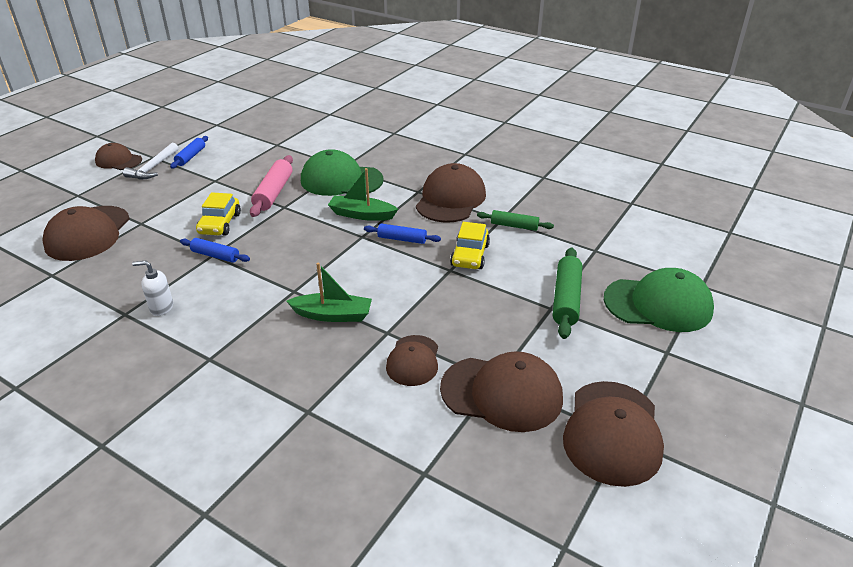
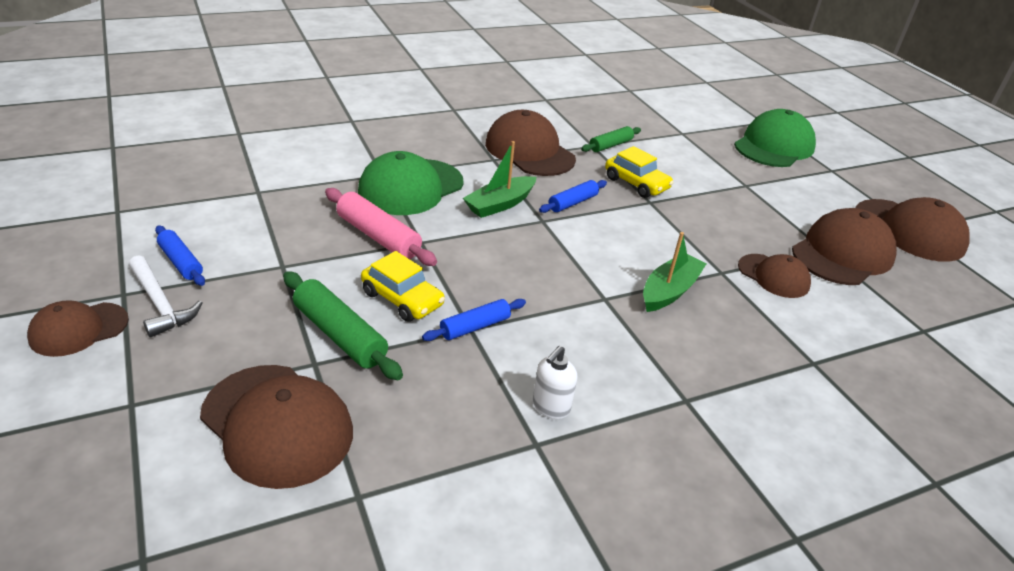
camera: 60 degrees left, 0 degrees up
(566, 299) = (739, 174): green rolling pin -> green rolling pin (340, 335)

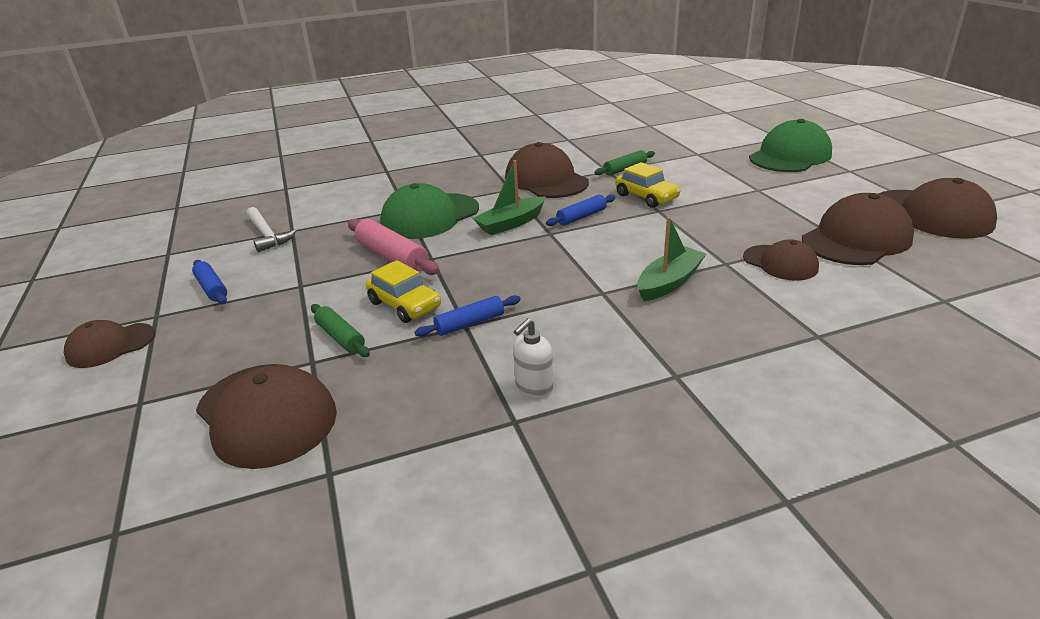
camera: 10 degrees right, 5 degrees down
(160, 303) = (186, 321): white hammer -> white hammer (267, 235)
(340, 335) = (340, 337): green rolling pin -> green rolling pin, size x0.63

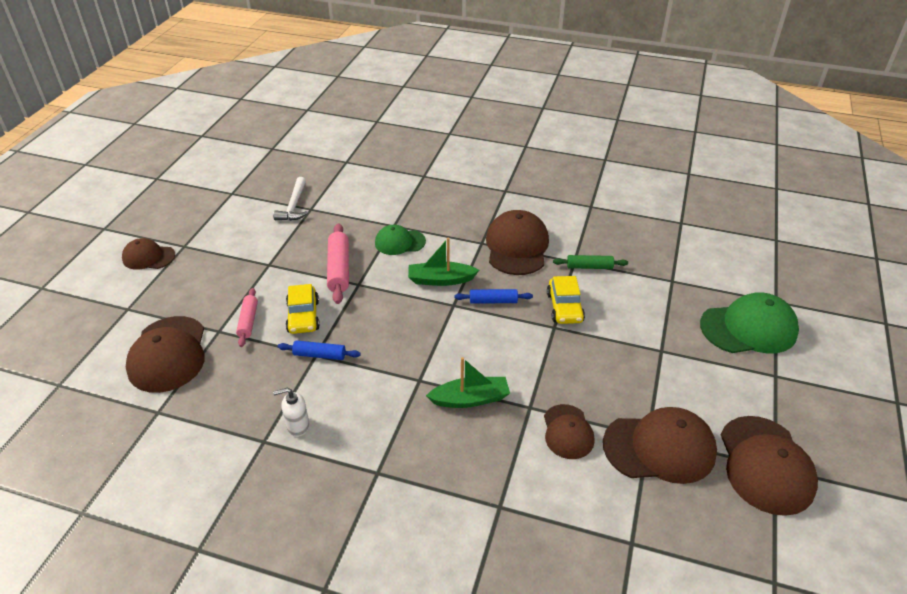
camera: 35 degrees right, 10 degrees up
(212, 288) = (226, 239): blue rolling pin -> none
(340, 337) = (248, 321): green rolling pin -> pink rolling pin
(430, 216) = (400, 242): green cap -> green cap, size x0.60

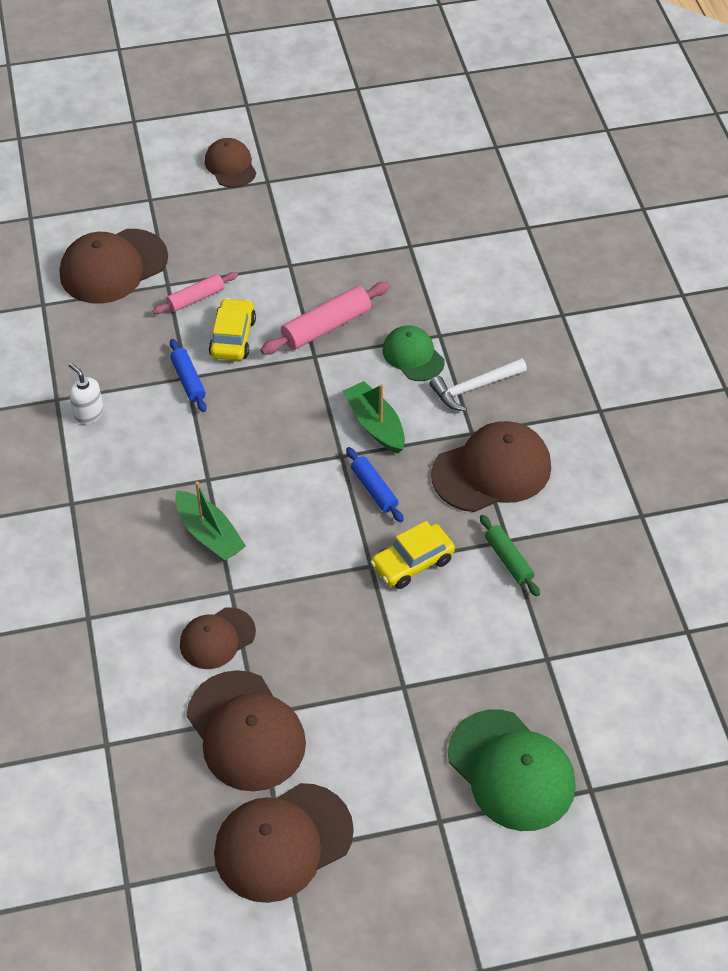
camera: 60 degrees right, 10 degrees up
(294, 205) = (404, 228): white hammer -> white hammer (474, 388)
(303, 316) = (233, 337): yellow car -> yellow car turned 135 degrees clockwise

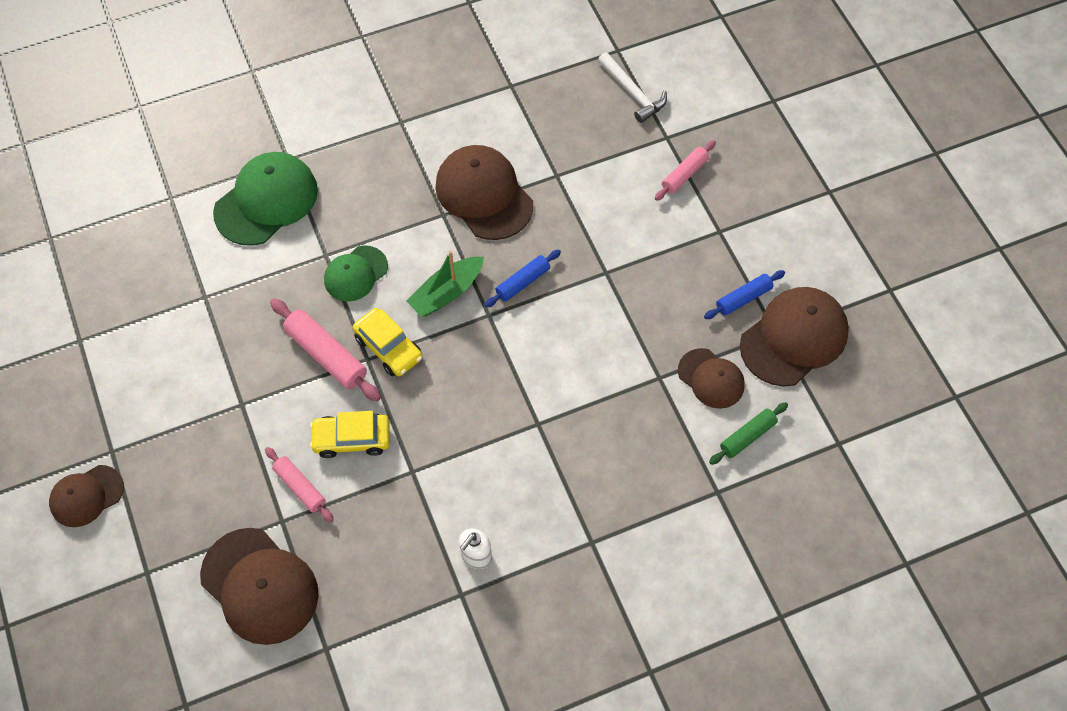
camera: 100 degrees left, 10 degrees up
(188, 380) = (416, 469): blue rolling pin -> blue rolling pin (743, 298)
(209, 534) = (601, 408): green boat -> none
(283, 842) = (882, 293): brown cap -> none
(412, 563) = (596, 241): yellow car -> yellow car (388, 348)
(474, 388) = (389, 219): white hammer -> white hammer (633, 92)
(489, 666) = (684, 174): none -> pink rolling pin
(508, 560) = (577, 173): green rolling pin -> green rolling pin (747, 436)
(511, 770) = (772, 151): green cap -> green cap (266, 201)

